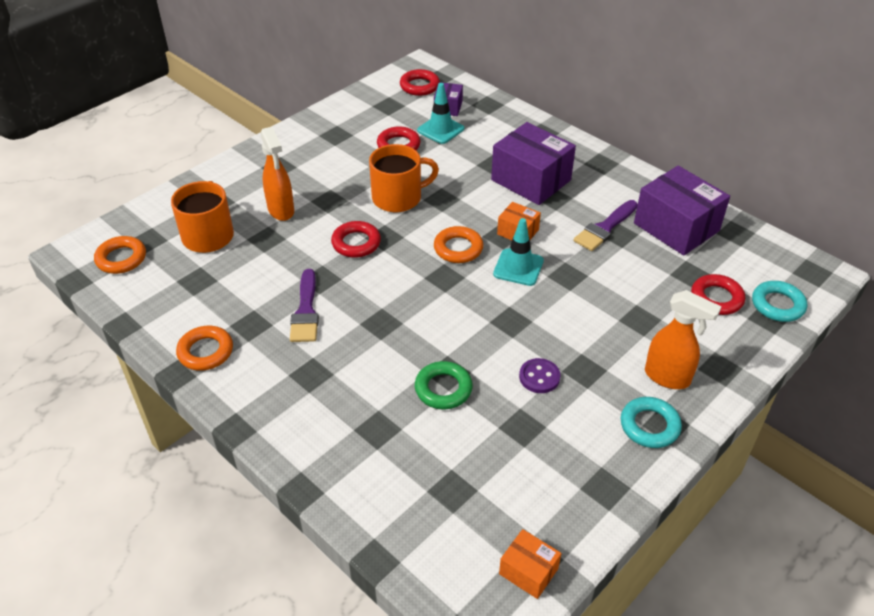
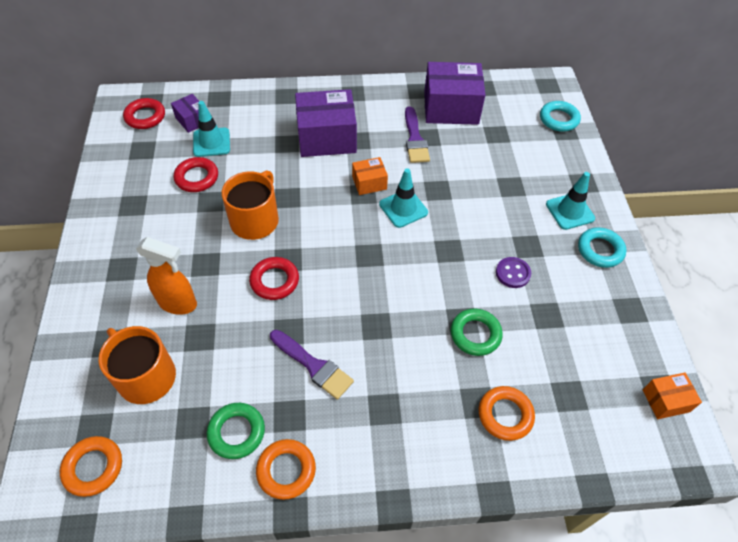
camera: 50 degrees left, 10 degrees up
(210, 307) = (236, 432): none -> green ring
(458, 248) = (349, 226): orange ring -> orange ring (505, 415)
(668, 377) = (570, 211): orange spray bottle -> turquoise traffic cone
(716, 298) = (528, 139): red ring -> none

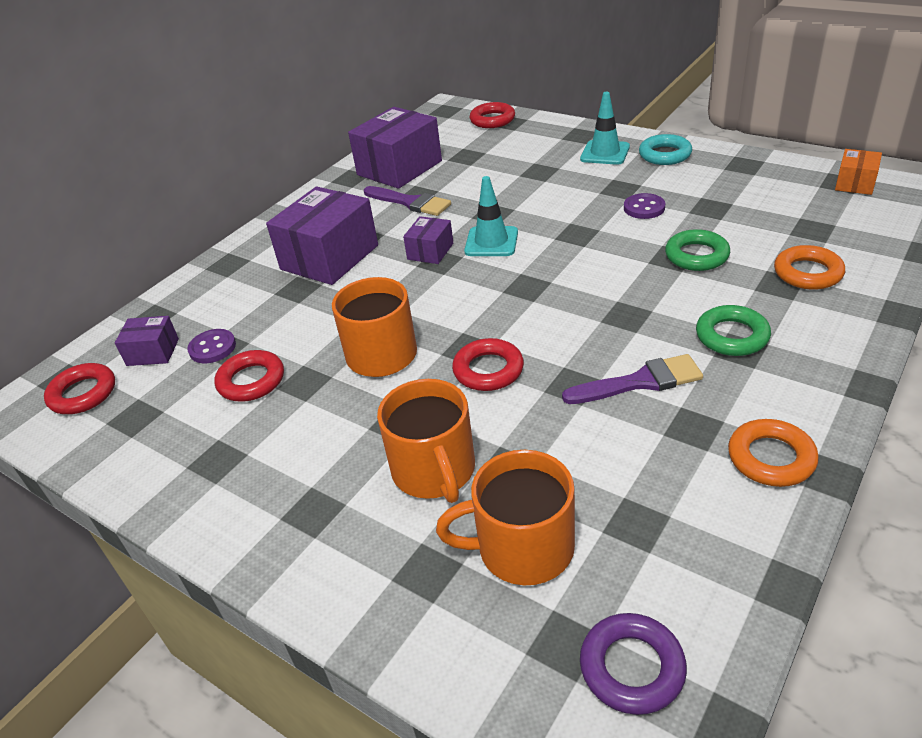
camera: 45 degrees left, 15 degrees down
(93, 467) = (632, 667): orange ring -> purple ring
(178, 303) = (434, 470): orange spray bottle -> orange mug
(211, 142) = (212, 348): turquoise traffic cone -> purple button
(236, 432) = (684, 484): green ring -> green ring (732, 336)
(369, 183) = (430, 251): orange box -> purple box
(558, 119) = (492, 120): turquoise ring -> red ring

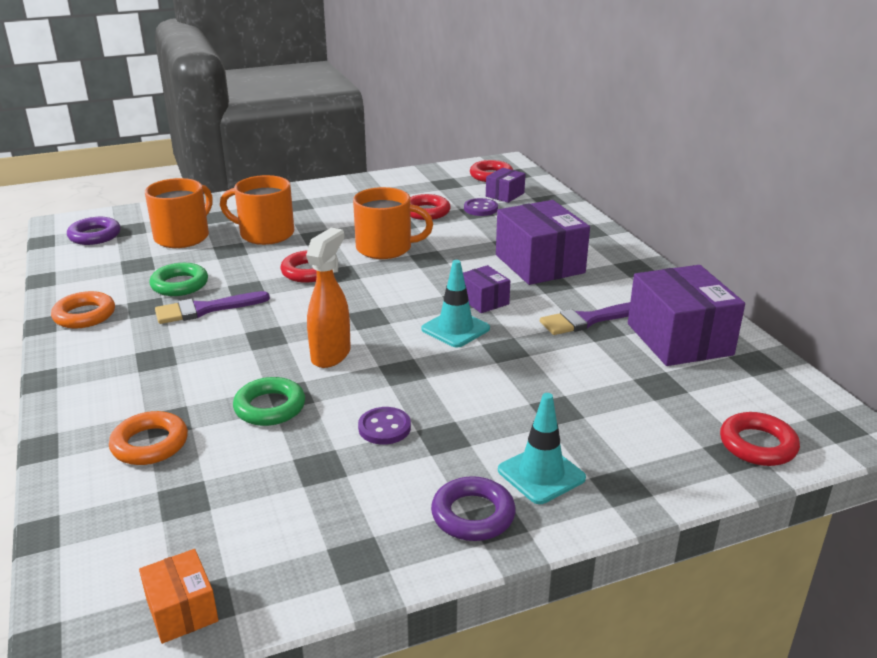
camera: 120 degrees right, 10 degrees down
(602, 270) = (331, 355): none -> orange spray bottle
(640, 382) = (205, 309): purple brush -> purple brush turned 45 degrees clockwise
(665, 155) = (473, 515): turquoise ring -> purple ring
(732, 336) = (170, 362): green ring -> green ring (180, 285)

